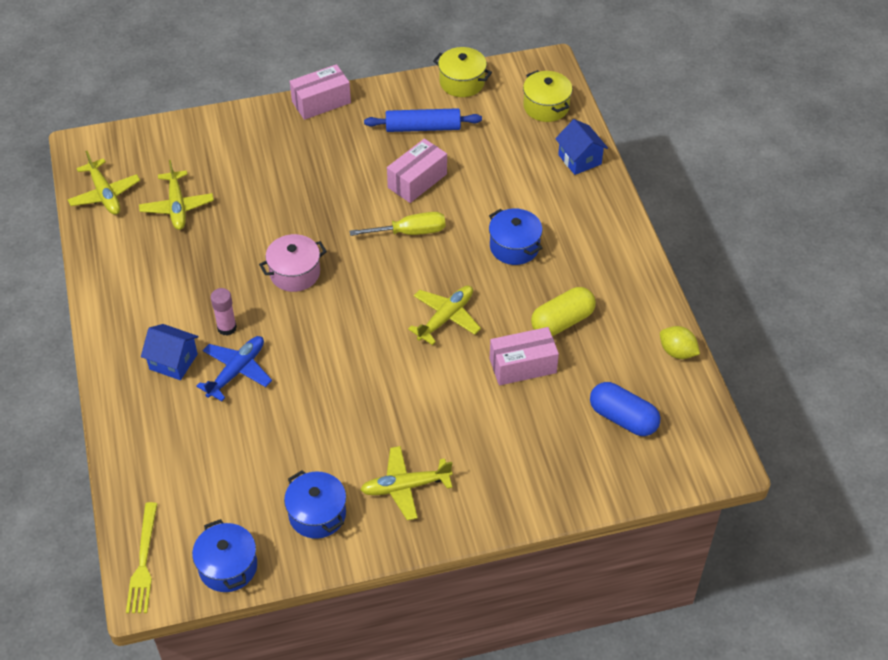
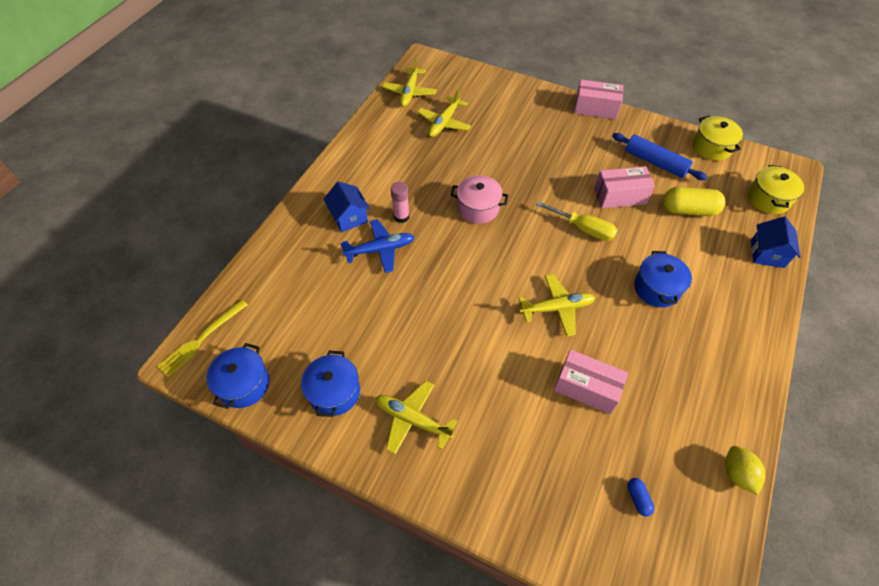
camera: 40 degrees right, 5 degrees up
(562, 321) = (649, 374): yellow capsule -> yellow capsule (688, 210)
(623, 418) = (638, 498): blue capsule -> blue capsule, size x0.47

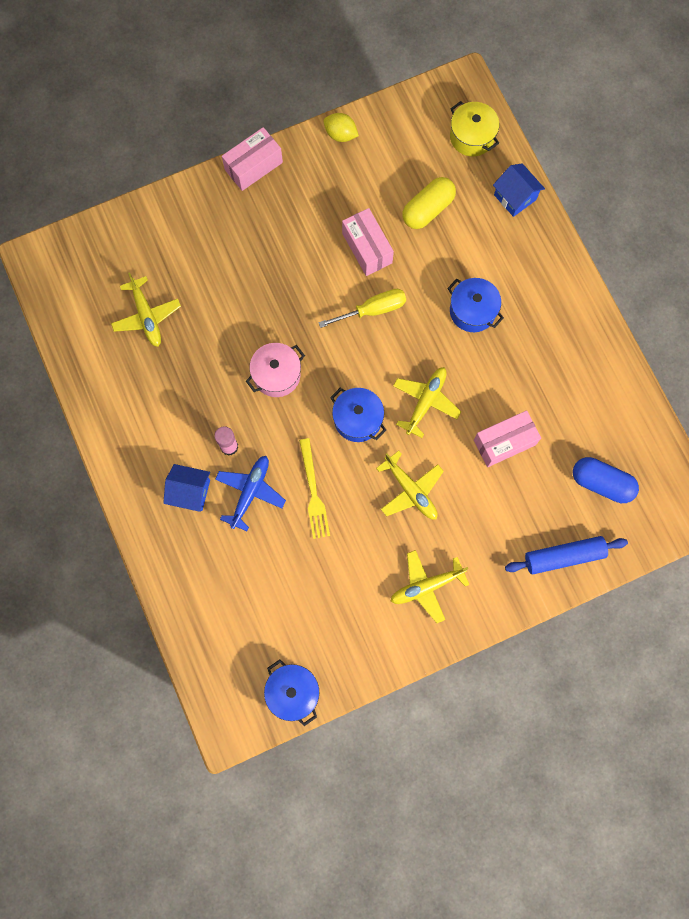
camera: 50 degrees left, 20 degrees up
(201, 339) = (219, 700): yellow fork -> yellow fork (313, 492)
(334, 392) = (357, 627): blue pot -> blue pot (357, 419)
(409, 92) = (73, 313): yellow plane -> yellow plane (410, 490)
(620, 196) = (367, 248): pink box -> pink box turned 60 degrees counterclockwise
(638, 498) = (601, 483): blue capsule -> blue capsule, size x2.14
(655, 162) = (359, 182): blue rolling pin -> blue rolling pin (564, 556)
(711, 147) = (385, 119): yellow pot -> none
(737, 474) = (638, 404): yellow lemon -> yellow lemon (340, 134)

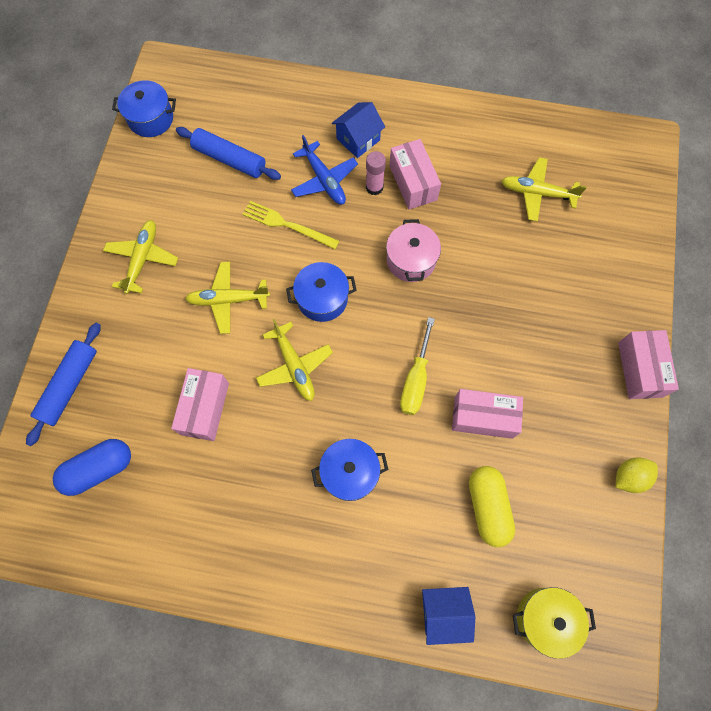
camera: 125 degrees right, 5 degrees down
(203, 418) = (413, 183): none -> pink box
(285, 587) = (229, 159): none -> blue rolling pin

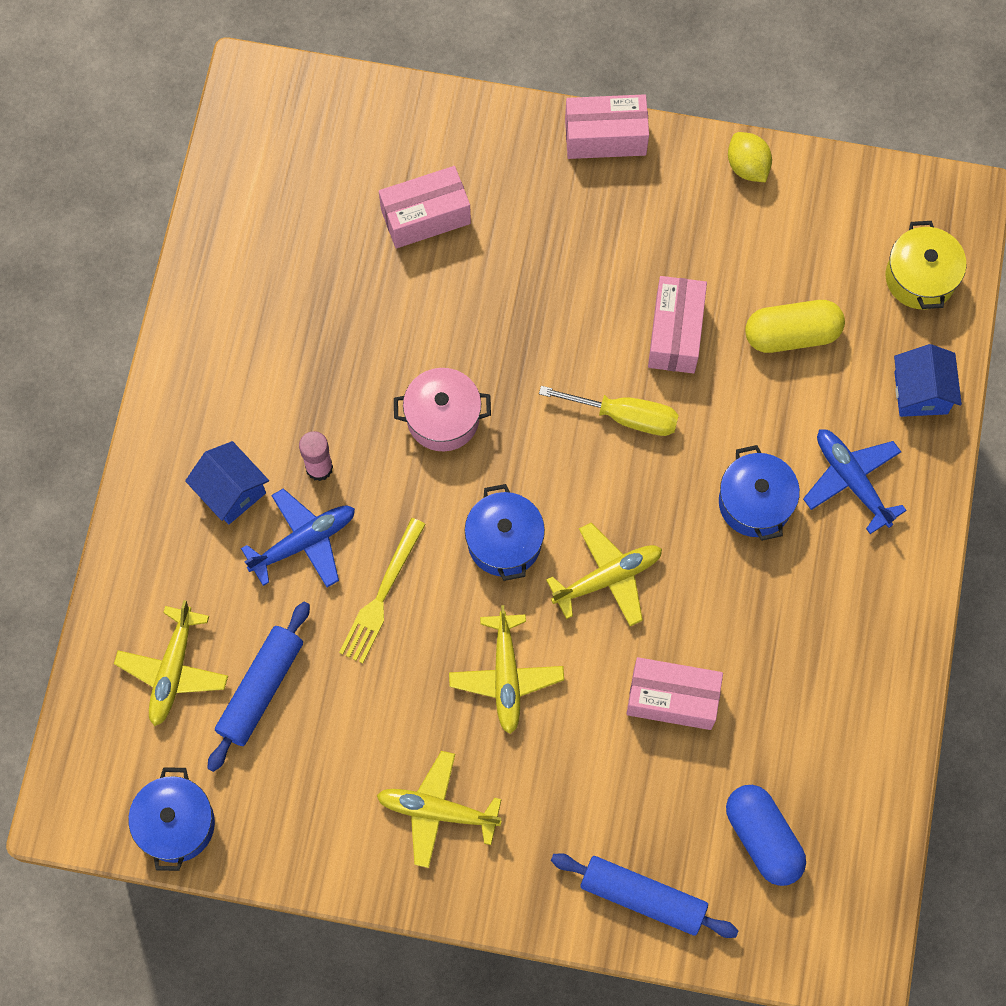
camera: 90 degrees left, 0 degrees up
(368, 549) = (851, 480): none -> blue plane
(413, 183) = (312, 412): pink box -> pink box (425, 216)
(537, 193) = (335, 240): yellow plane -> yellow plane (173, 670)

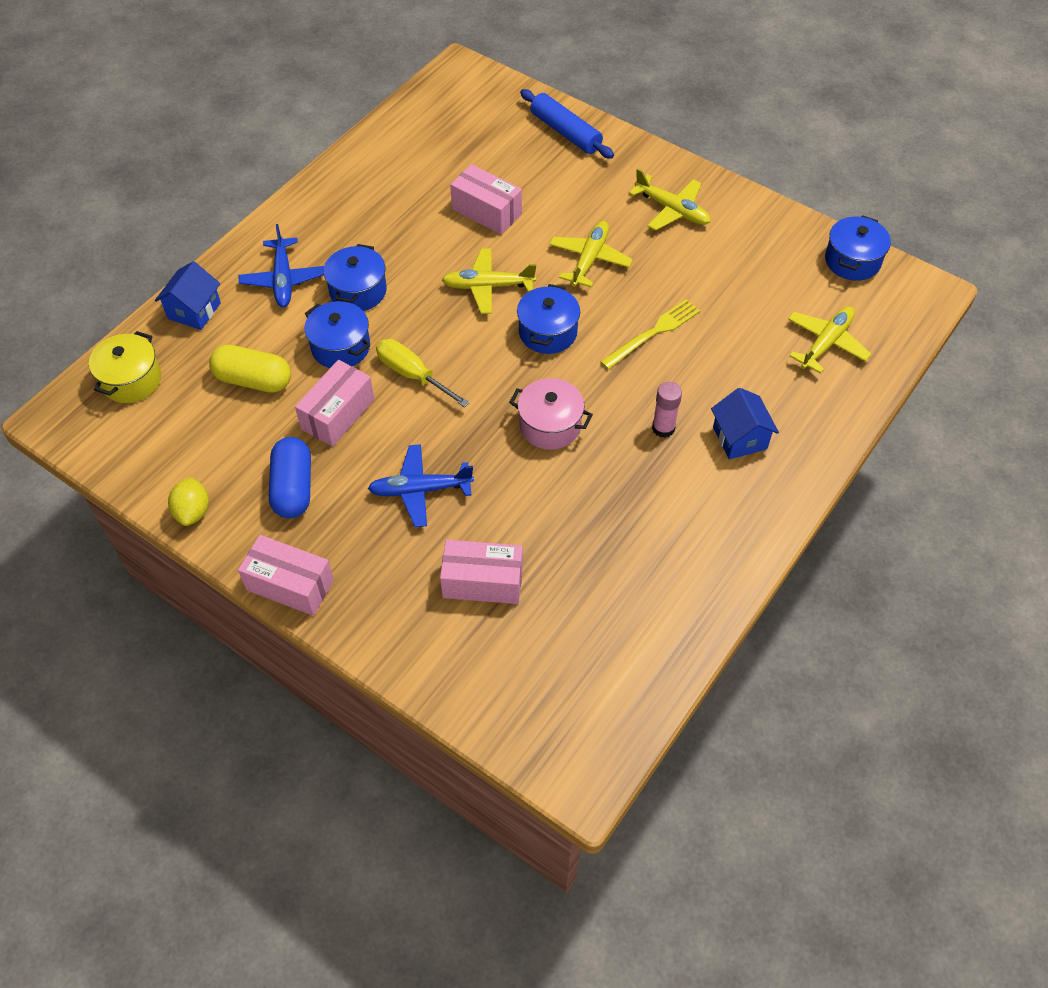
camera: 155 degrees left, 15 degrees down
(261, 689) = (765, 311): blue rolling pin -> none
(304, 542) = (696, 385): blue plane -> blue plane (420, 490)
(726, 417) = (340, 347): none -> blue pot
(763, 838) = (476, 133): blue capsule -> blue capsule (293, 488)

